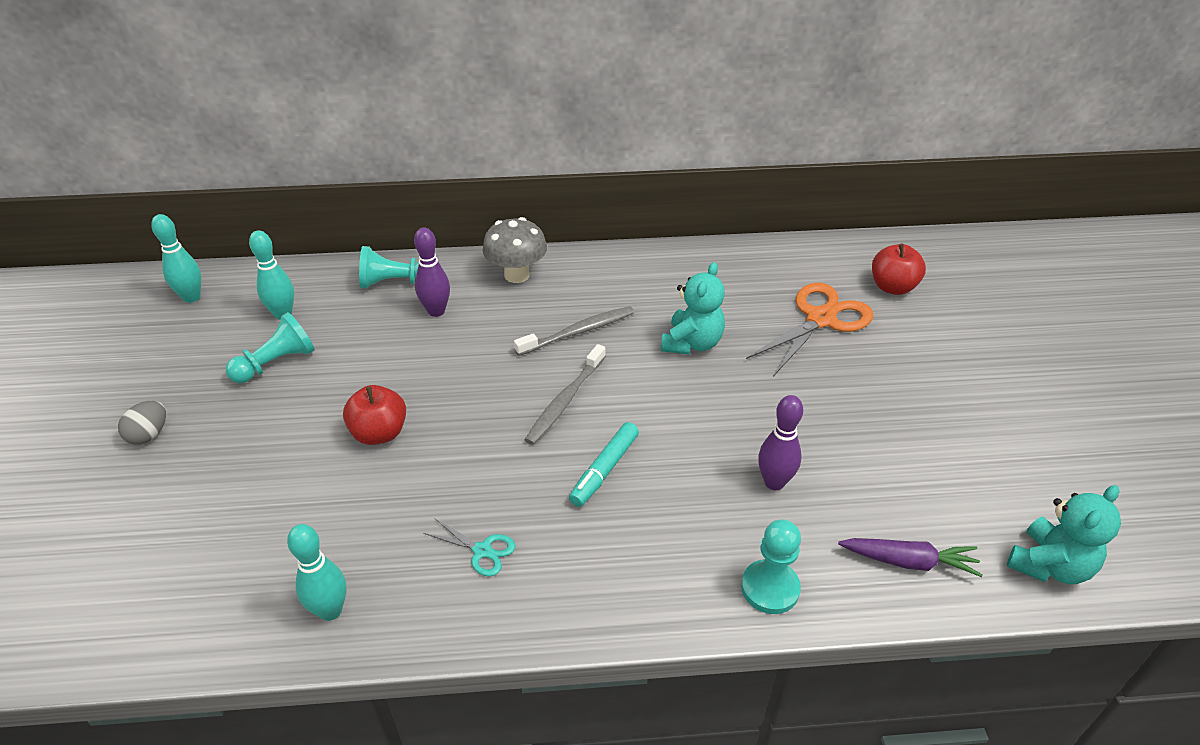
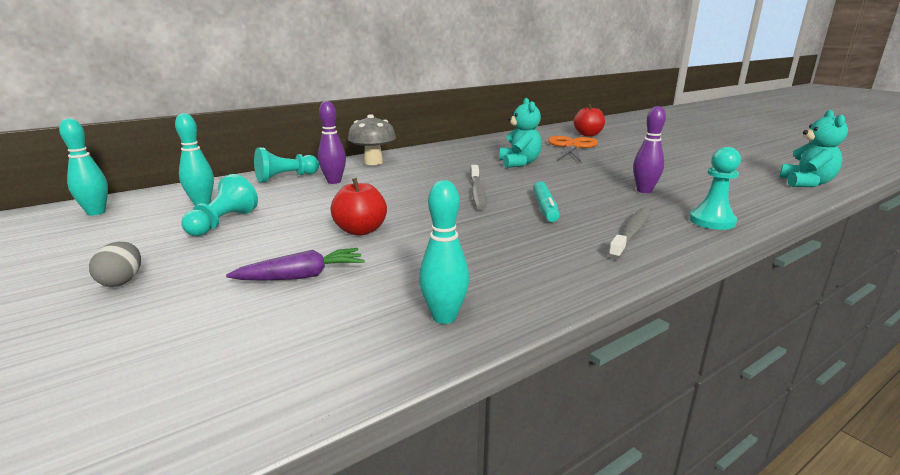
camera: 30 degrees left, 20 degrees down
(482, 551) = (520, 255): turquoise scissors -> none
(578, 332) = (445, 171): grey toothbrush -> grey toothbrush (631, 233)
(909, 561) = (753, 196): purple carrot -> purple carrot (301, 276)

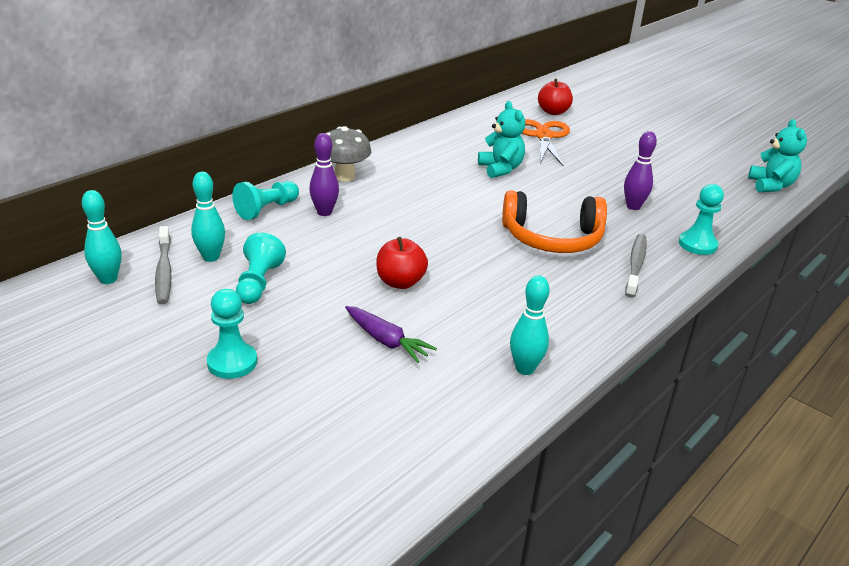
camera: 15 degrees left, 10 degrees up
(122, 281) = (232, 362): grey egg -> turquoise pawn
(301, 276) = (386, 341): purple carrot -> purple carrot turned 75 degrees clockwise
(477, 192) = (480, 220): grey toothbrush -> grey toothbrush (164, 271)
(545, 208) = (552, 238): turquoise marker -> orange headphones

